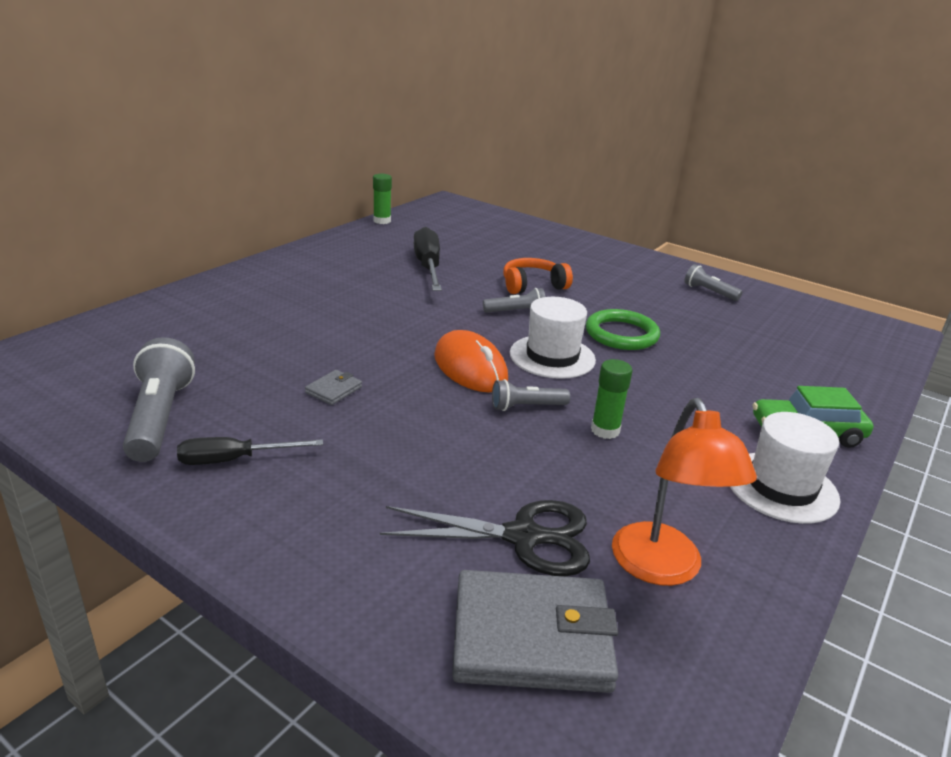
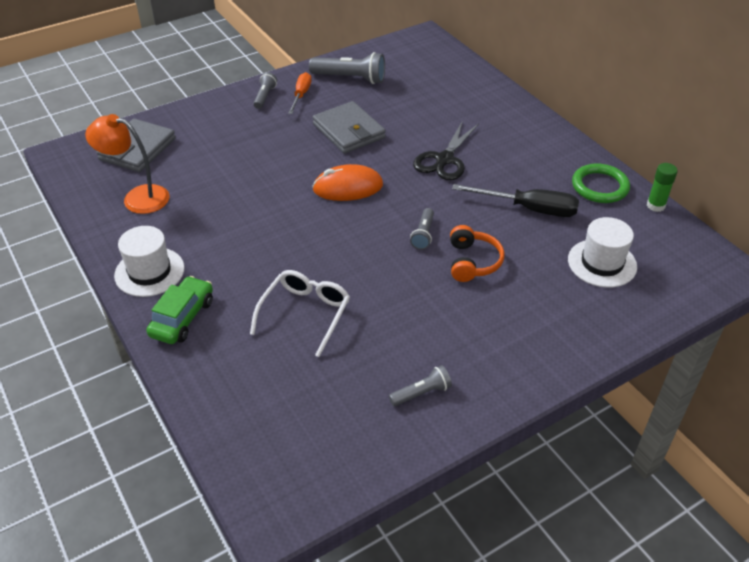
camera: 115 degrees right, 15 degrees up
(234, 460) = (301, 95): black screwdriver -> orange screwdriver
(334, 390) = (349, 131): grey wallet -> grey wallet, size x2.28
(523, 537) = (189, 163): black scissors -> black scissors (444, 159)
(526, 407) = (290, 198): grey flashlight -> grey flashlight (265, 96)
(552, 356) = (344, 230): white hat -> white hat (602, 263)
(605, 430) = (247, 221): green glue stick -> none
(621, 334) = (361, 282): green ring -> green ring (600, 186)
(699, 357) = (305, 314): none -> white glasses

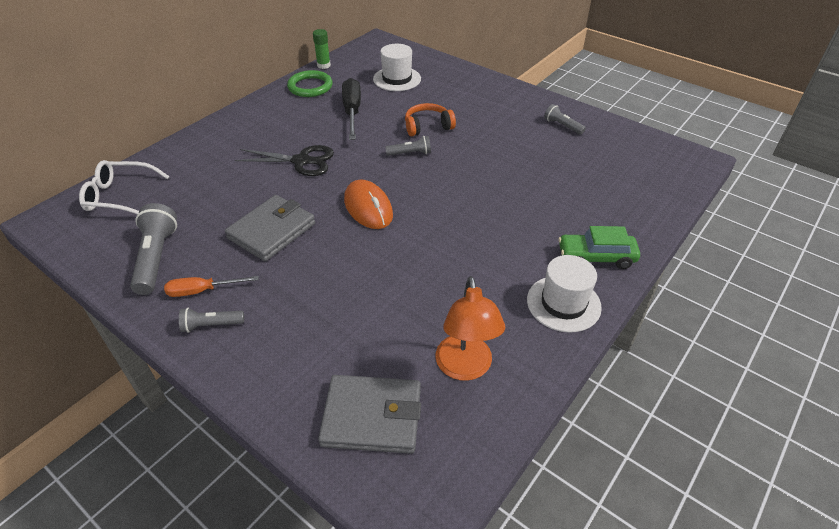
camera: 110 degrees left, 0 degrees up
(305, 314) = (537, 190): white glasses -> white glasses (120, 196)

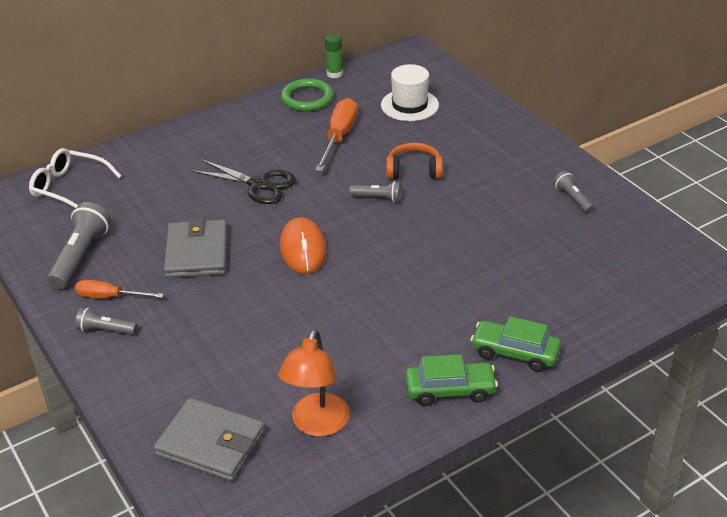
camera: 20 degrees right, 5 degrees down
(271, 231) = (197, 253): grey wallet -> grey wallet turned 60 degrees counterclockwise
(352, 112) = (339, 137): black screwdriver -> orange screwdriver
(563, 303) = (450, 390): white hat -> green car

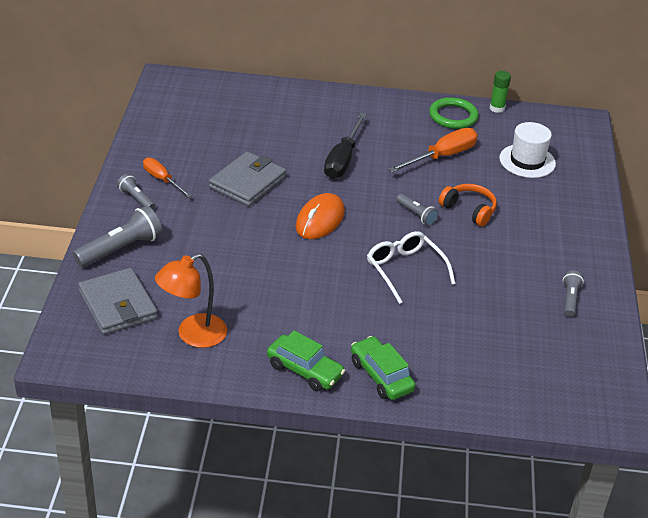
camera: 35 degrees right, 0 degrees up
(69, 187) = (217, 95): white glasses -> white glasses (405, 270)
(80, 256) = (174, 144): grey flashlight -> grey flashlight (121, 249)
(258, 184) = (343, 159): black scissors -> black screwdriver

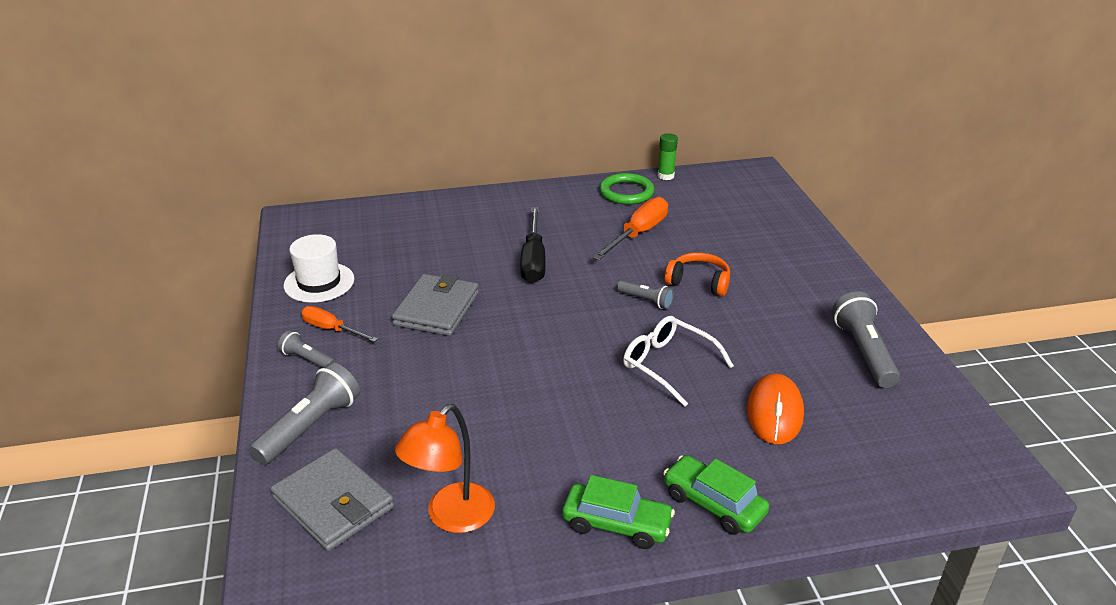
camera: 15 degrees left, 5 degrees down
(320, 220) = (541, 332): orange mouse -> orange mouse (774, 413)
(527, 161) = (727, 219): white hat -> white hat (319, 282)
(570, 299) = (863, 352): grey flashlight -> grey flashlight, size x1.77

